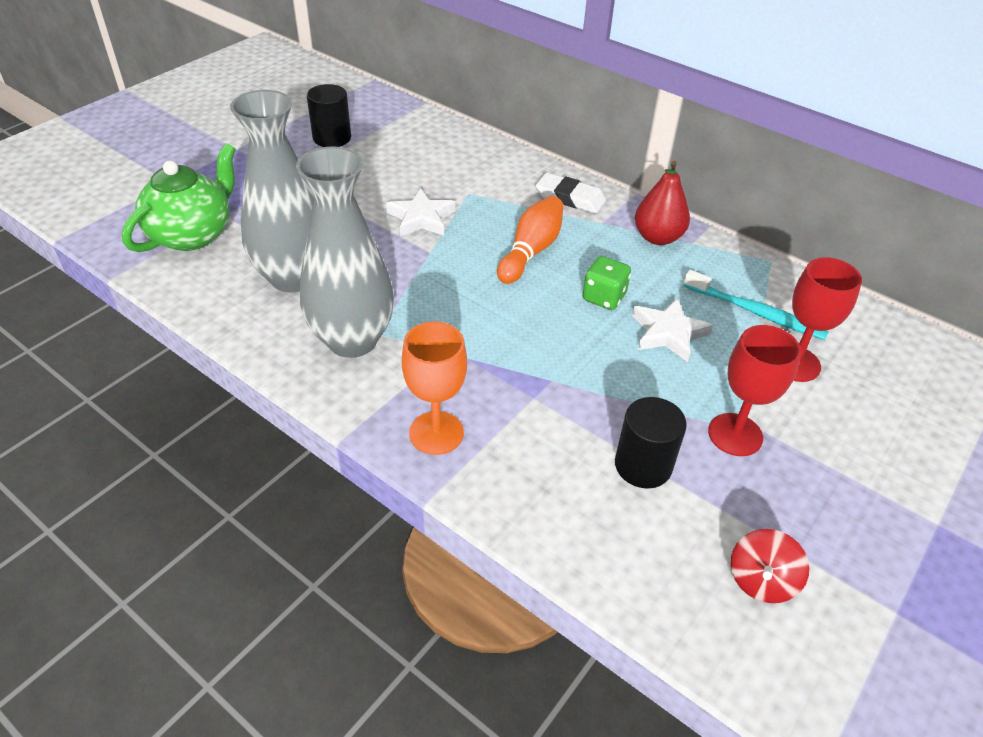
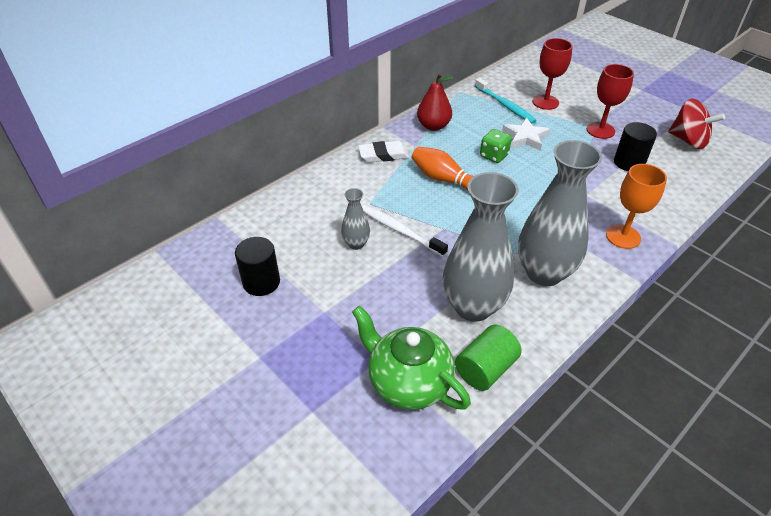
camera: 80 degrees left, 0 degrees up
(201, 287) = (485, 369): none -> green cylinder
(394, 189) = (356, 244): none -> grey vase
(421, 218) = (400, 230): white star -> white toothbrush
(570, 198) = (383, 155): white eraser -> white eraser turned 45 degrees clockwise
(756, 312) = (505, 105): turquoise toothbrush -> turquoise toothbrush turned 105 degrees clockwise
(761, 580) = (688, 140): red spinning top -> red spinning top, size x1.53

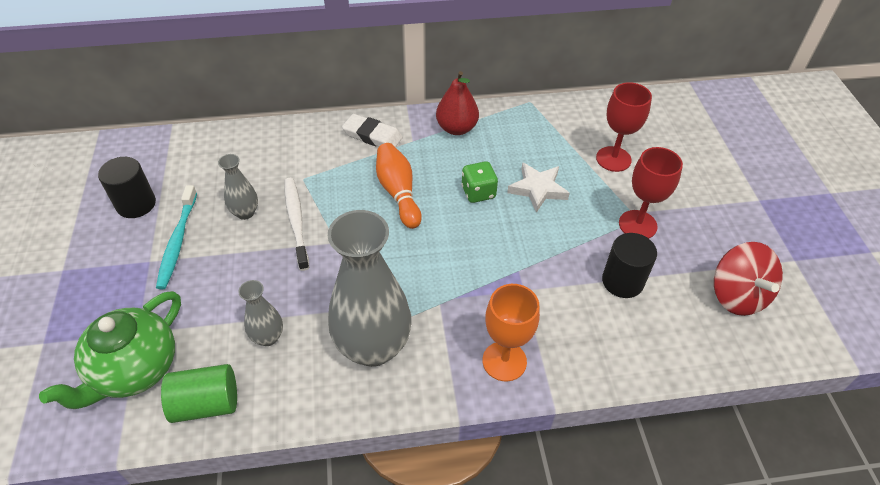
camera: 35 degrees right, 5 degrees up
(408, 382) = (134, 369): green teapot -> green teapot turned 135 degrees counterclockwise
(473, 307) = (268, 337): grey vase -> grey vase, size x0.47
(505, 105) = (562, 141): turquoise toothbrush -> turquoise toothbrush (177, 242)

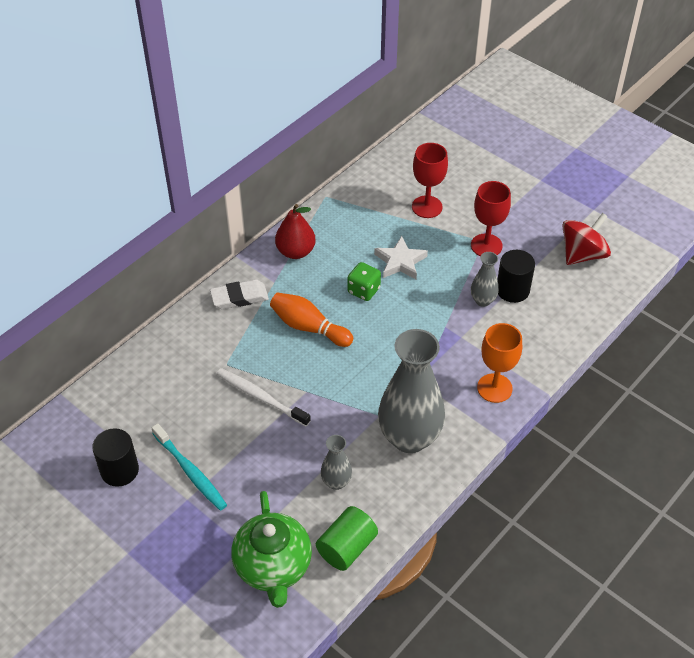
camera: 40 degrees left, 0 degrees up
(245, 213) = (215, 417): grey vase -> grey vase (483, 300)
(737, 295) = (582, 254): red spinning top -> red spinning top turned 75 degrees counterclockwise

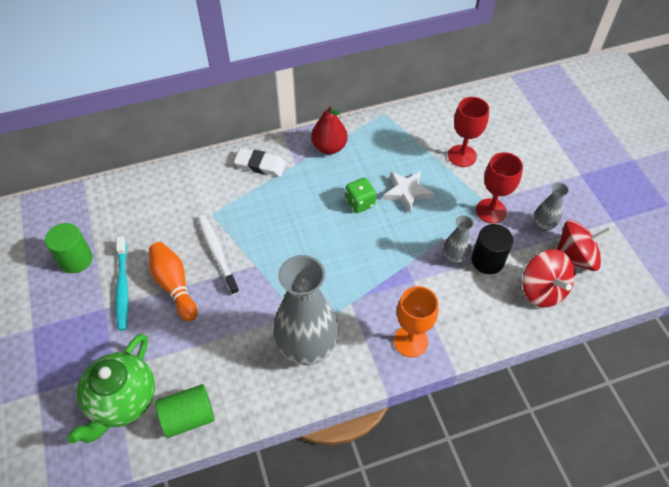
camera: 30 degrees right, 5 degrees up
(119, 470) = (76, 259): black cylinder -> green cylinder
(309, 327) = (295, 213): orange bowling pin -> orange bowling pin (174, 285)
(336, 482) = (222, 355): grey vase -> grey vase (543, 225)
(574, 294) = (542, 290): none -> red spinning top

